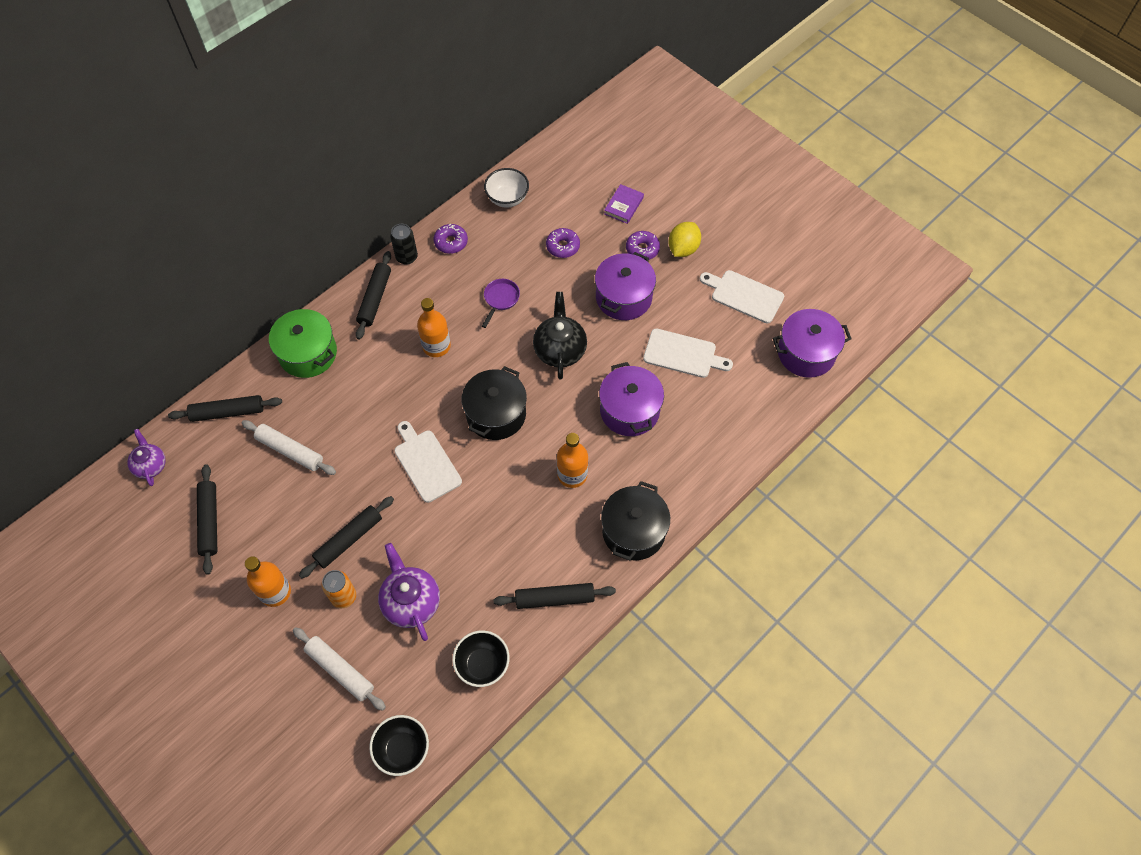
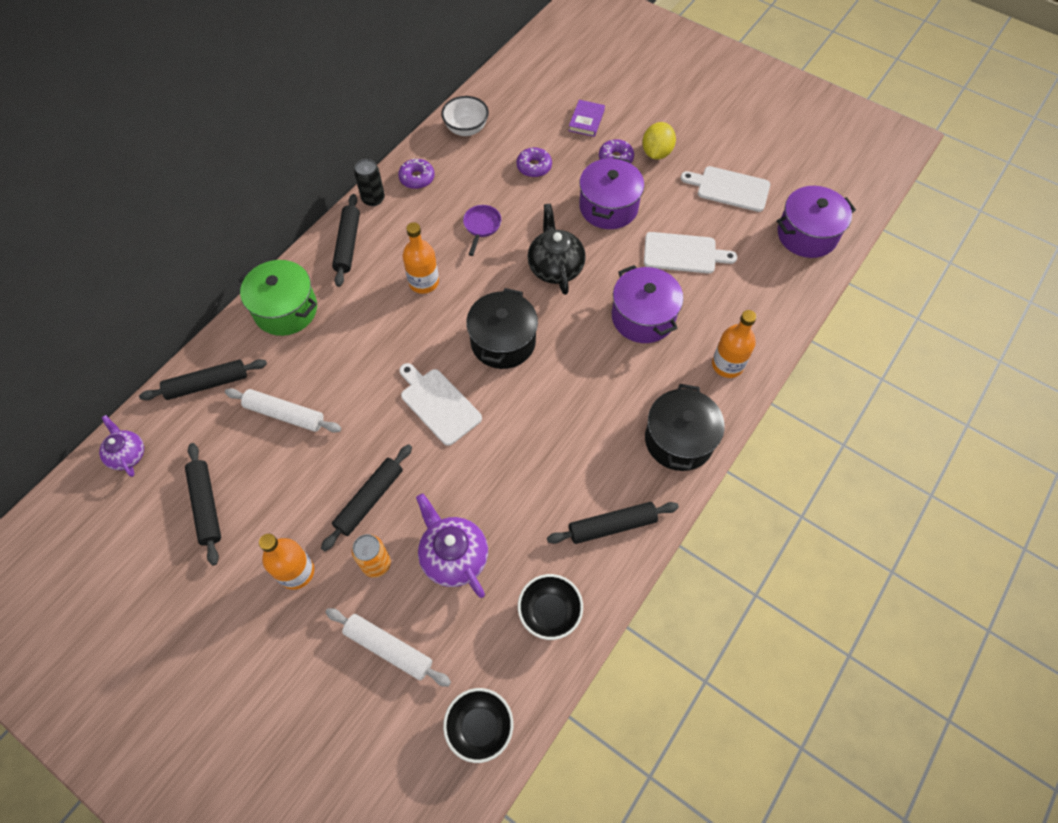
camera: 10 degrees left, 0 degrees up
(572, 475) = (599, 391): orange bottle -> orange bottle (727, 365)

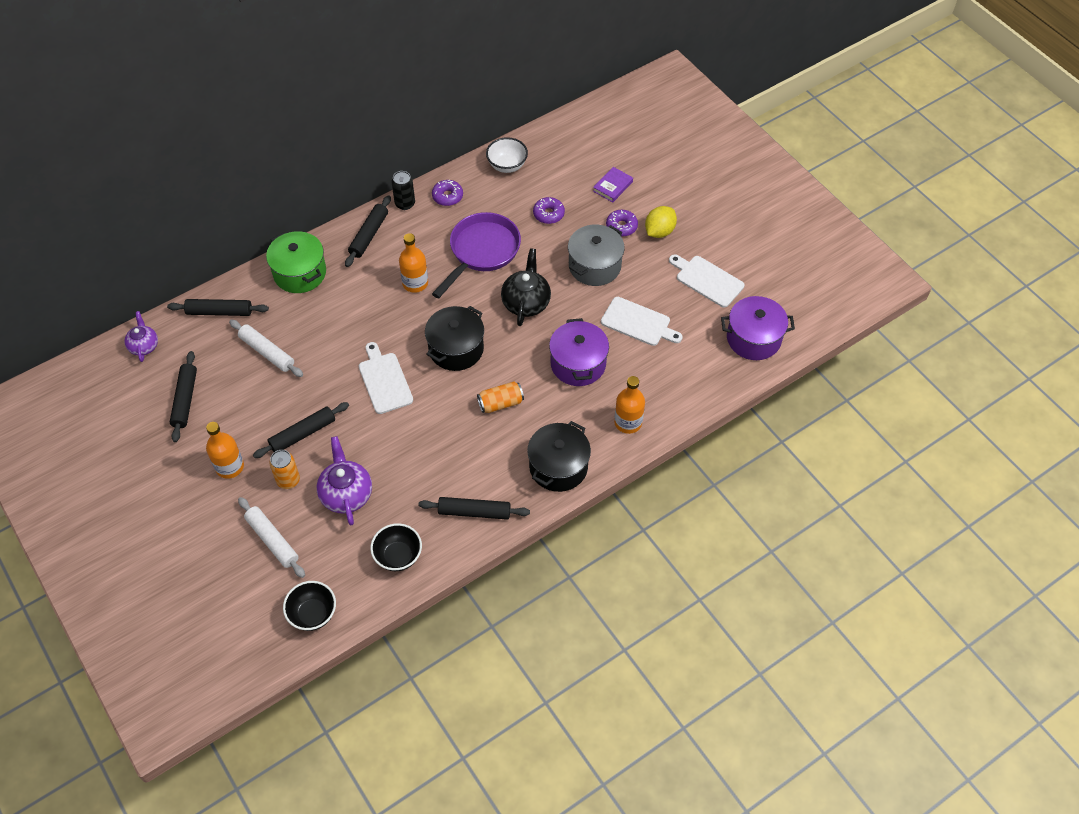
camera: 20 degrees right, 5 degrees down
(481, 226) = (481, 252): purple pan -> purple pan, size x2.12
(581, 388) = (500, 403): none -> orange can
(608, 207) = (594, 266): purple pot -> grey pot

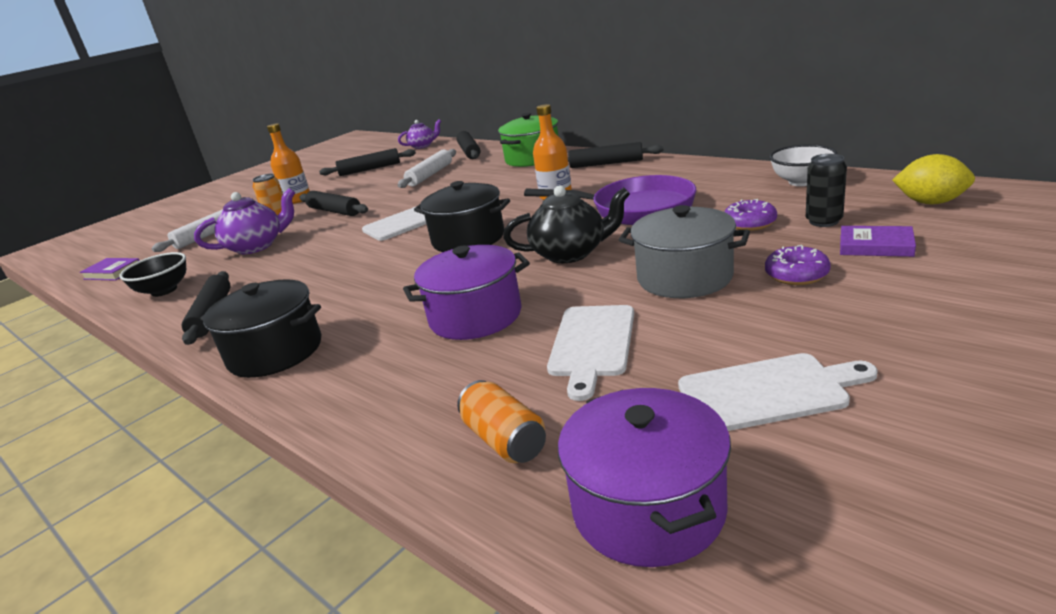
camera: 80 degrees right, 30 degrees down
(313, 614) = (113, 272): black bowl -> purple book
(405, 203) = (668, 162): black can -> black can (823, 221)
(447, 196) = (704, 173): purple donut -> none
(500, 403) = (388, 284): orange can -> orange can (505, 440)
(628, 422) = (363, 391): orange bottle -> none
(659, 231) = (832, 308): yellow lemon -> yellow lemon (930, 202)
(707, 280) = (768, 392): white cutting board -> white cutting board turned 60 degrees clockwise

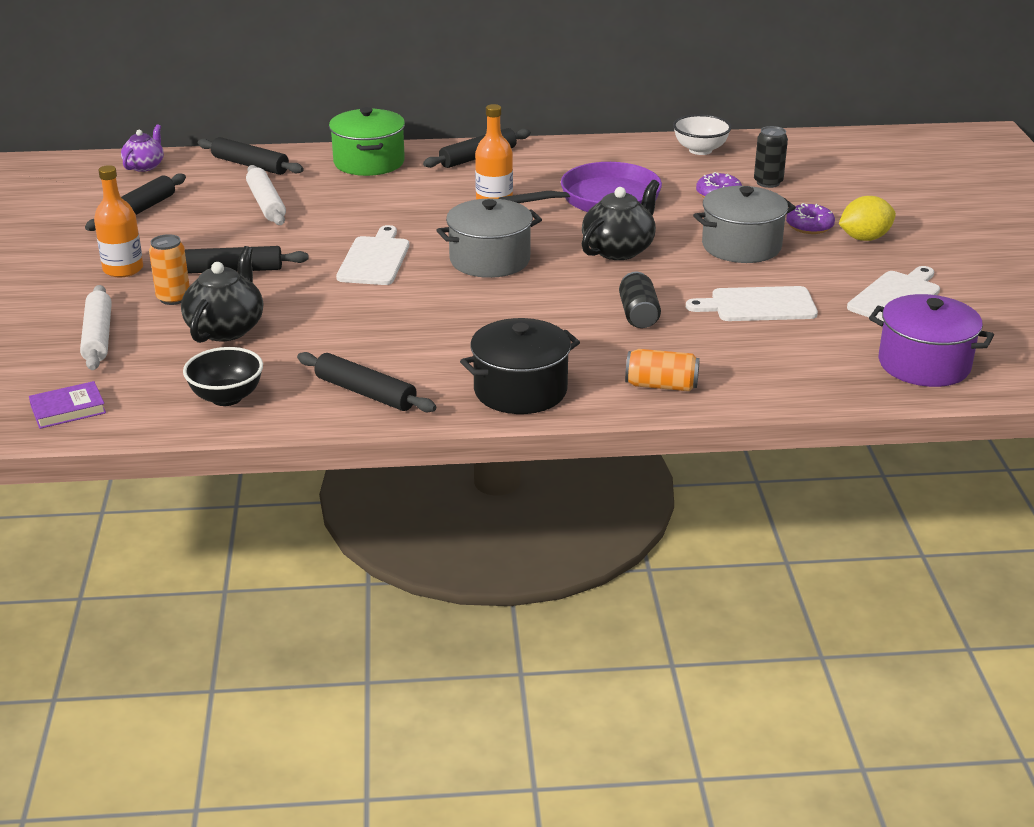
camera: 50 degrees left, 5 degrees up
(257, 246) = (226, 328): purple teapot -> black teapot
(468, 238) = (490, 260): black pot -> grey pot
(475, 316) = (638, 315): purple pot -> black can
(505, 440) = (805, 368): orange can -> orange can (661, 385)
(592, 344) = (758, 305): white cutting board -> white cutting board turned 120 degrees clockwise
(875, 246) = (827, 195): purple book -> none
(930, 202) = (815, 154): yellow lemon -> yellow lemon (864, 238)

